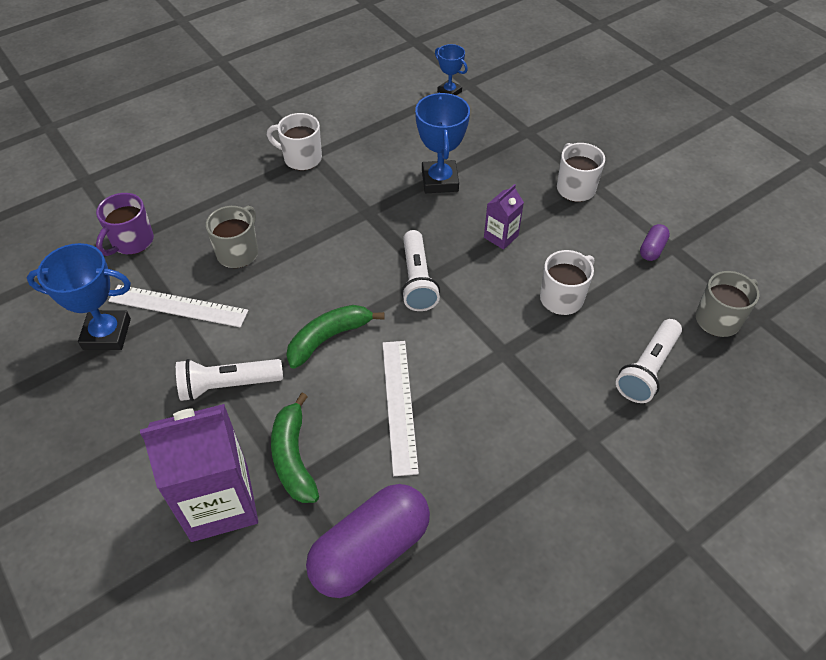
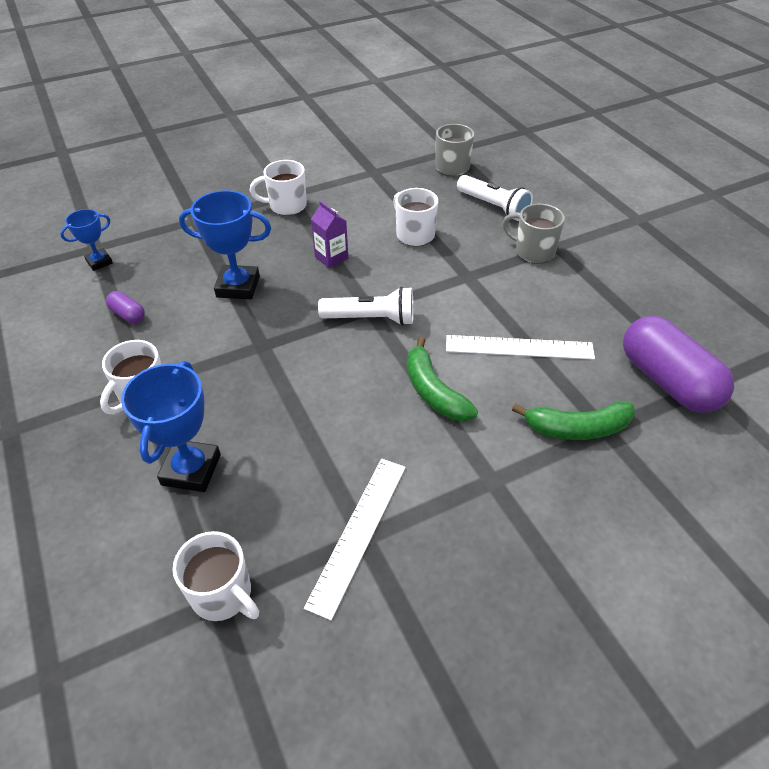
camera: 80 degrees left, 5 degrees down
(107, 334) = (390, 619): blue trophy -> blue trophy (191, 470)
(132, 242) = (223, 594): purple mug -> white mug
(220, 502) = (631, 491): purple carton -> none
(228, 385) = (486, 481): white flashlight -> none
(238, 252) = (285, 466): grey mug -> grey mug (533, 251)
(652, 249) = (373, 181): purple capsule -> purple capsule (128, 315)

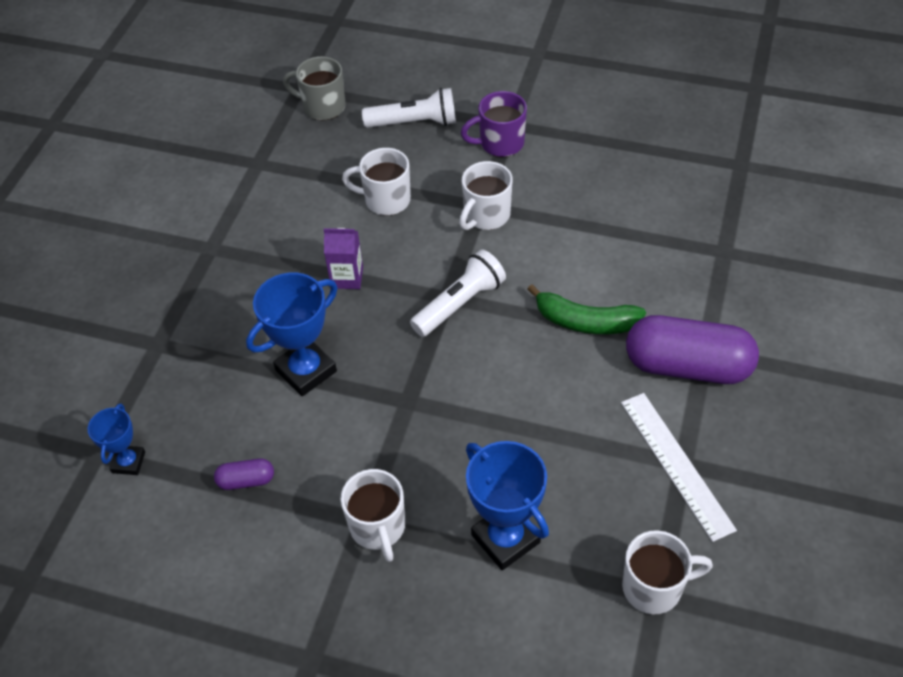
camera: 45 degrees left, 5 degrees up
(286, 206) = (227, 260): white mug -> white mug (486, 216)
(519, 347) = (595, 236): white ruler -> none
(533, 251) = (500, 143): grey mug -> purple mug
(577, 428) = (707, 266): green banana -> none
(667, 381) = (716, 182): purple capsule -> purple capsule (687, 366)

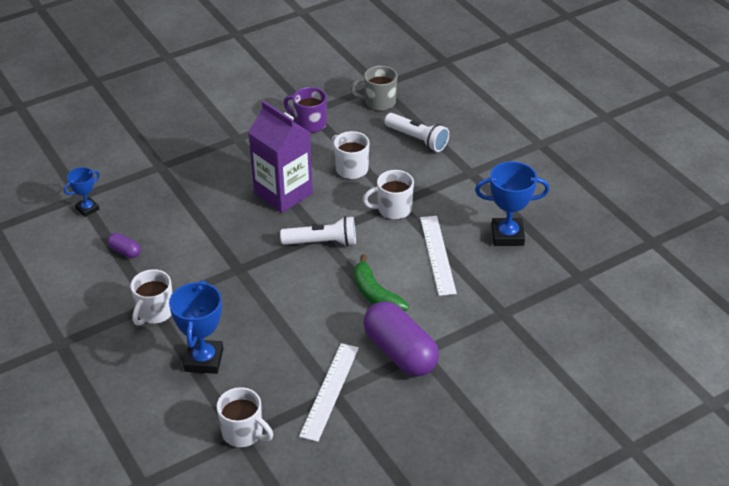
camera: 40 degrees right, 10 degrees down
(306, 370) = (210, 223): blue trophy -> blue trophy (507, 235)
(322, 107) = (379, 102): grey mug -> grey mug turned 60 degrees counterclockwise
(347, 277) = (283, 193): purple carton -> purple carton, size x2.07
(500, 143) = (451, 178): purple mug -> purple mug (309, 124)
(589, 234) = (437, 254): none -> white ruler

